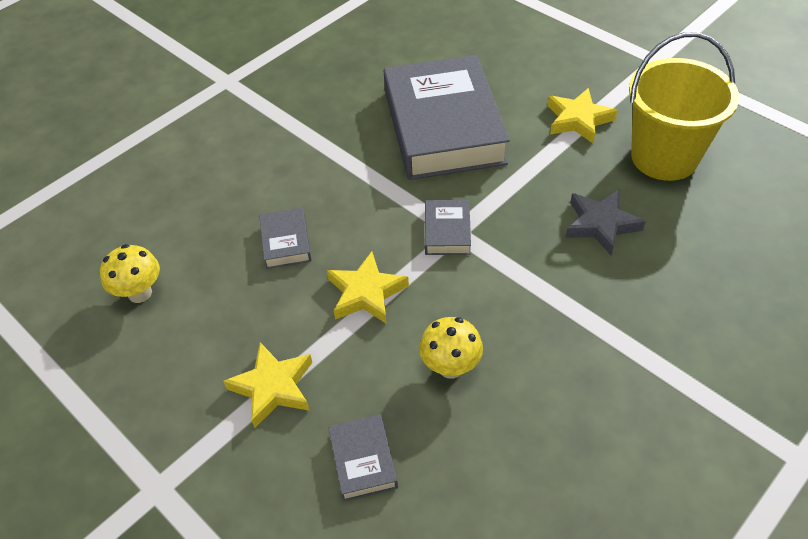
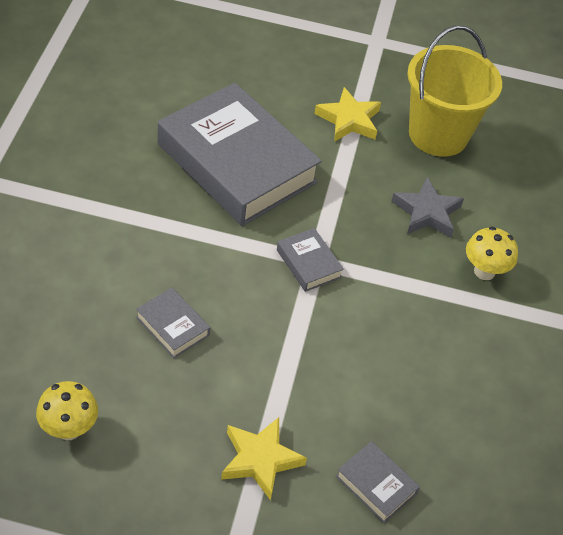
camera: 40 degrees left, 0 degrees up
(366, 293) = (279, 345): yellow star -> none
(450, 367) = (391, 380): yellow mushroom -> yellow mushroom (484, 271)

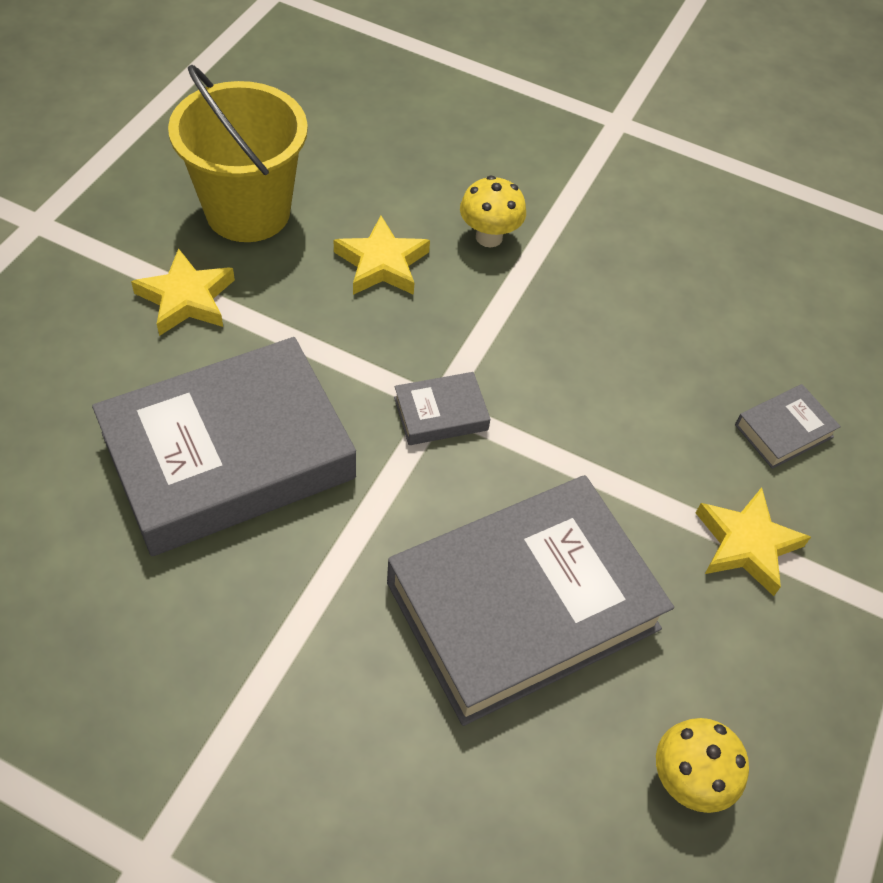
camera: 75 degrees left, 5 degrees up
(172, 326) = (523, 605): grey book -> grey book, size x2.46
(427, 213) = (382, 263): grey star -> yellow star

